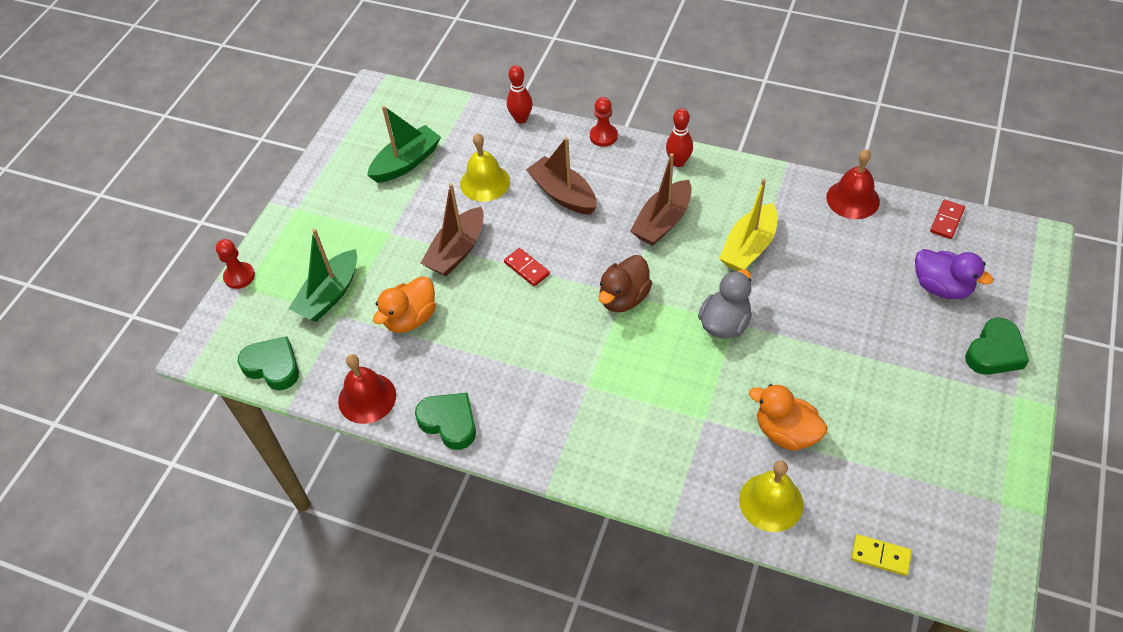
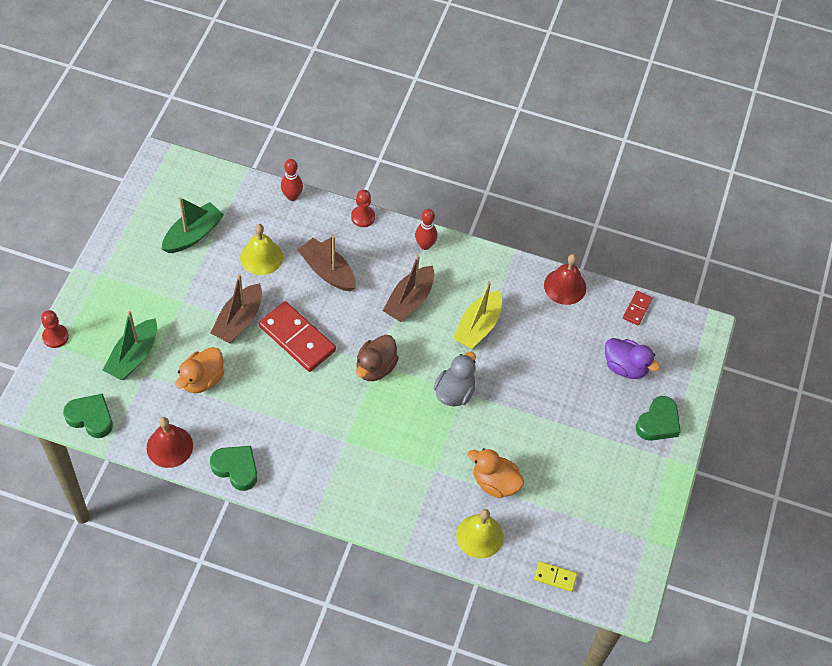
camera: 10 degrees left, 5 degrees up
(526, 268) = (297, 338): red domino -> red domino, size x2.04

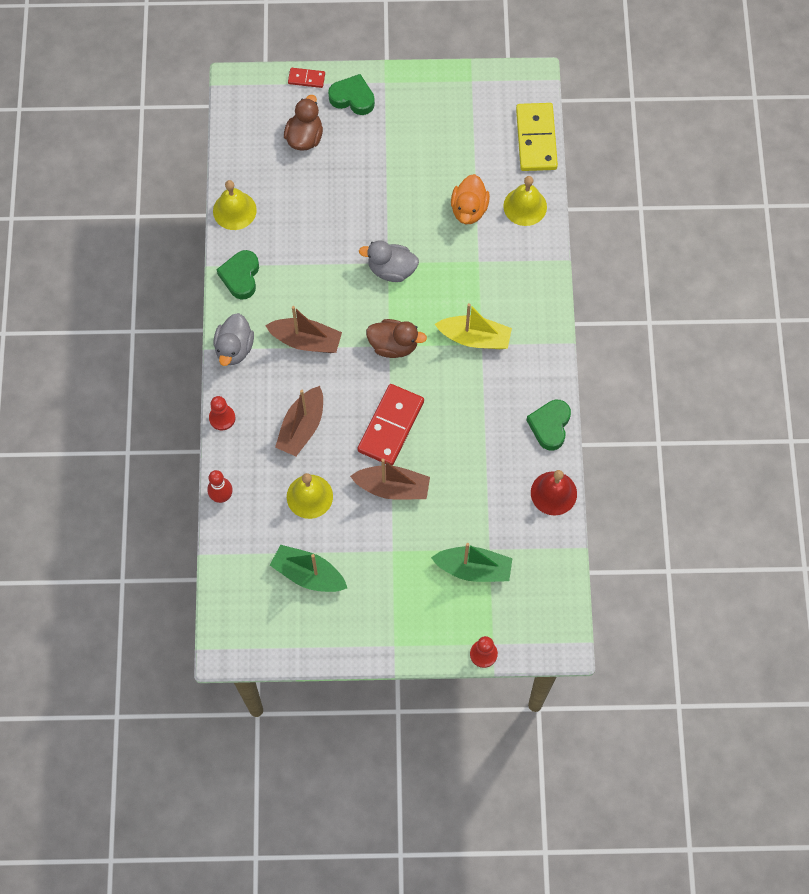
camera: 105 degrees left, 10 degrees up
(91, 418) = (555, 577): green heart -> green heart (240, 276)
(202, 379) = (472, 494): orange duck -> none
(425, 245) = (234, 348): red bowling pin -> grey duck
(478, 326) = (311, 272): yellow boat -> yellow boat (475, 338)
(555, 577) = (536, 139): yellow domino -> yellow domino, size x2.04
(565, 286) = (234, 210): red bell -> yellow bell
(625, 367) = (305, 137): purple duck -> brown duck
(637, 309) = (236, 143): red domino -> red domino (306, 78)

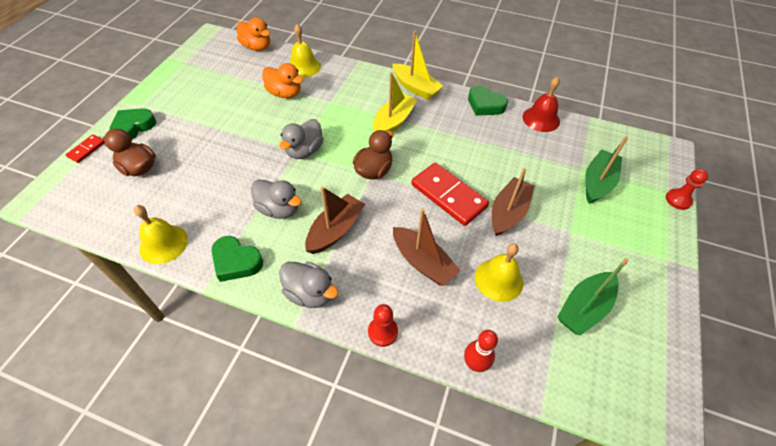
camera: 70 degrees left, 15 degrees down
(309, 282) = (279, 209): none -> grey duck
(536, 139) = (257, 47): yellow domino -> orange duck
(545, 341) = (415, 88): none -> yellow boat

